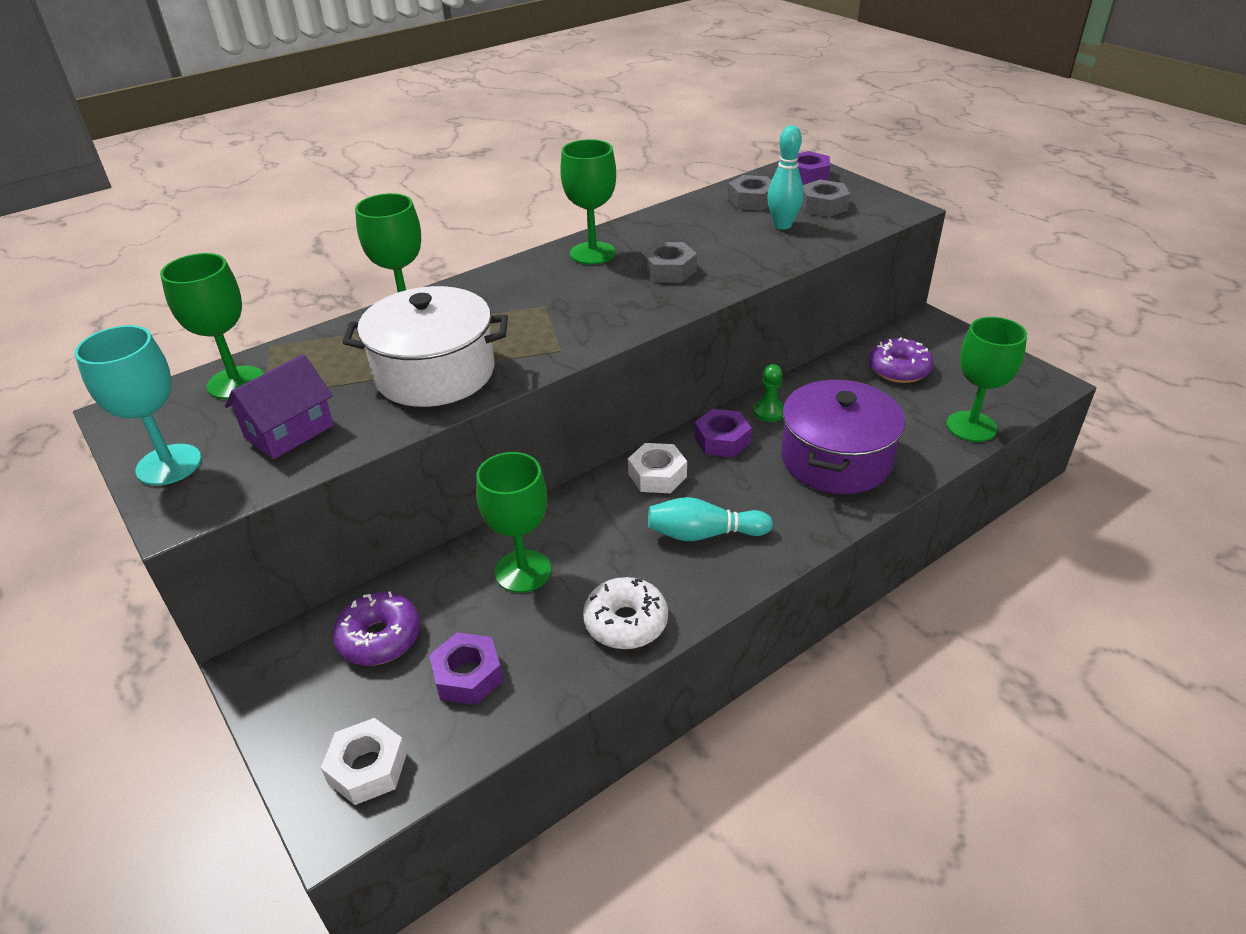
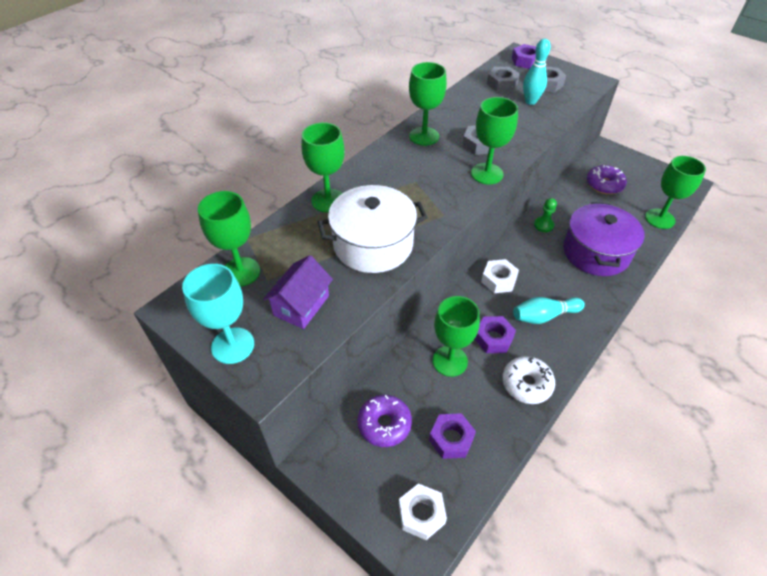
camera: 15 degrees left, 10 degrees up
(657, 307) = (487, 174): none -> green goblet
(722, 440) = (525, 249): purple nut -> purple nut (493, 338)

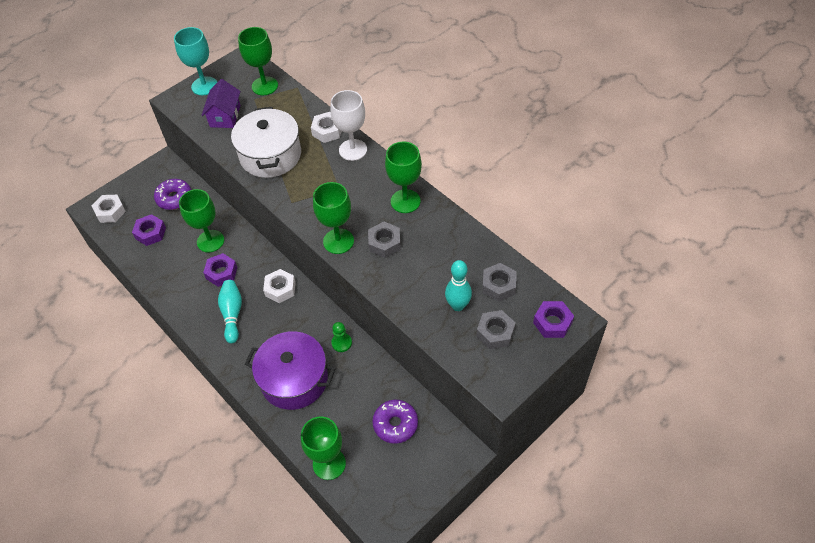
camera: 100 degrees right, 5 degrees up
(301, 305) = (225, 116): purple house -> purple house turned 60 degrees clockwise
(328, 200) = (327, 131): green goblet -> white nut
(357, 177) = (353, 150): none -> white goblet
(526, 384) = (175, 286): white donut -> none

